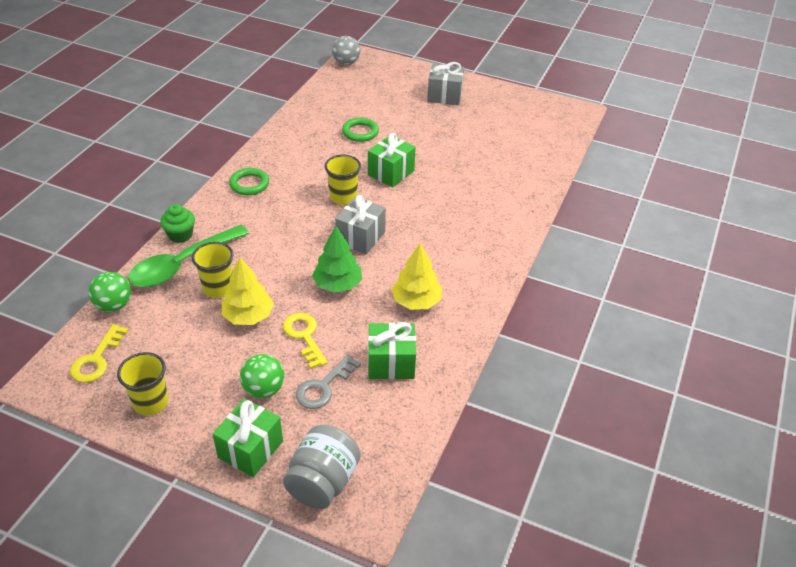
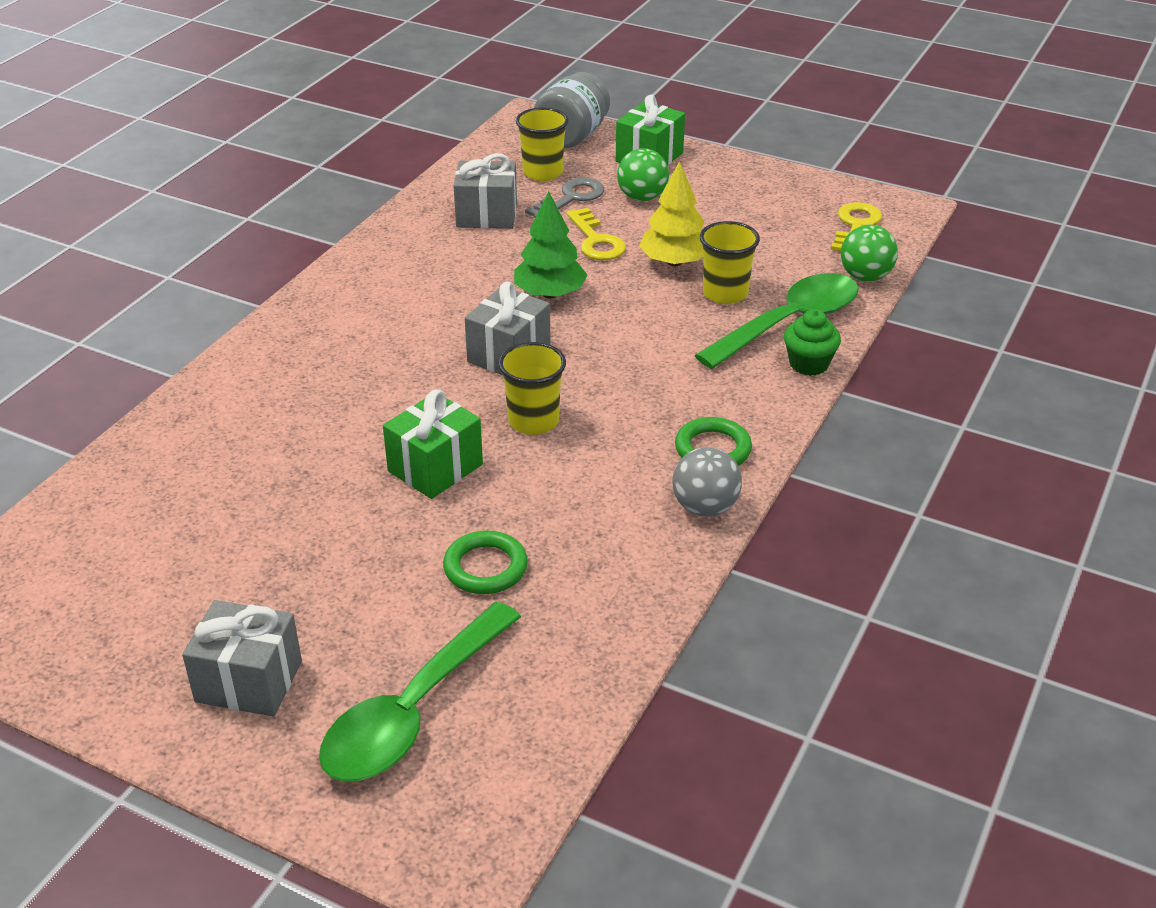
camera: 175 degrees left, 5 degrees down
(151, 402) = (771, 191): yellow cup -> yellow cup (542, 172)
(346, 63) = (499, 827): grey ball -> grey ball (705, 507)
(381, 88) = (412, 711): none -> green spoon
(391, 363) = (486, 215): green gift -> grey gift
(416, 301) = (439, 272): yellow tree -> none

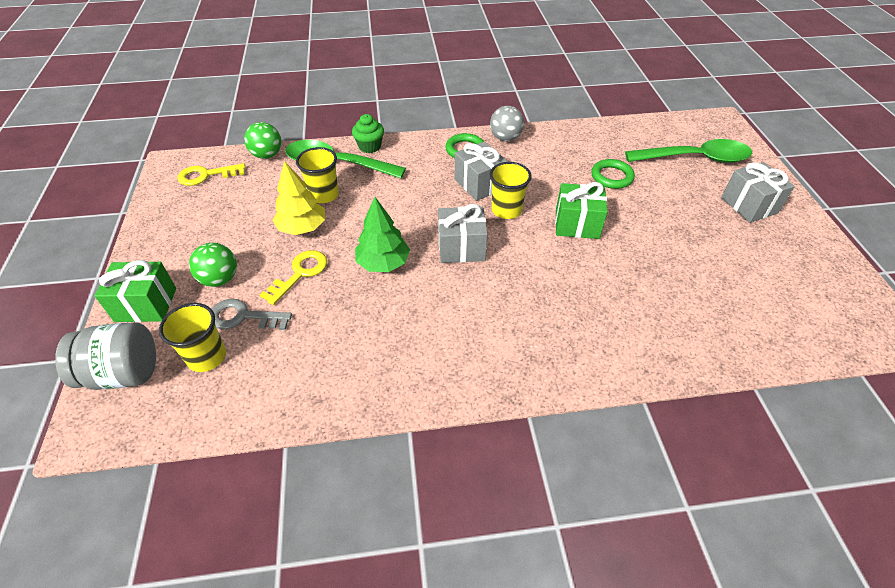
camera: 125 degrees left, 10 degrees up
(486, 215) = (302, 353): grey gift -> grey gift (479, 184)

